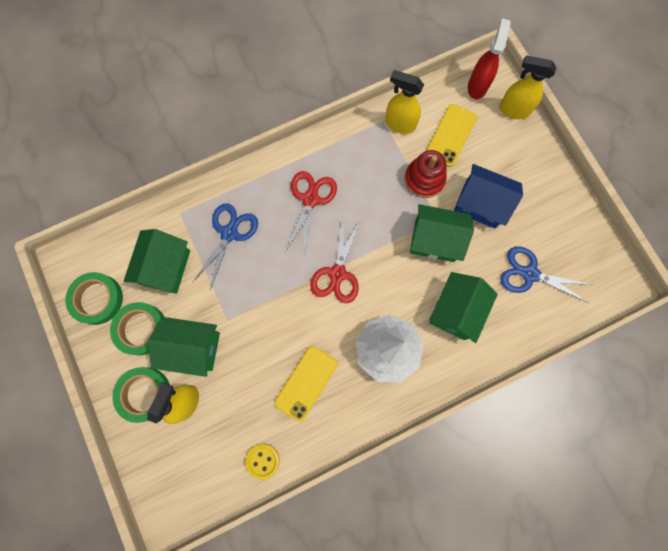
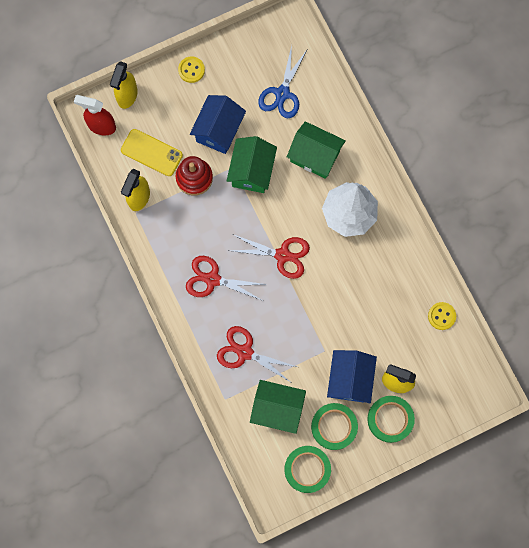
camera: 90 degrees left, 0 degrees up
(193, 348) = (349, 379): green house -> blue house
(229, 233) = (245, 352): blue scissors -> red scissors
(306, 383) = (378, 281): yellow phone -> none
(549, 174) = (191, 70): none -> yellow button

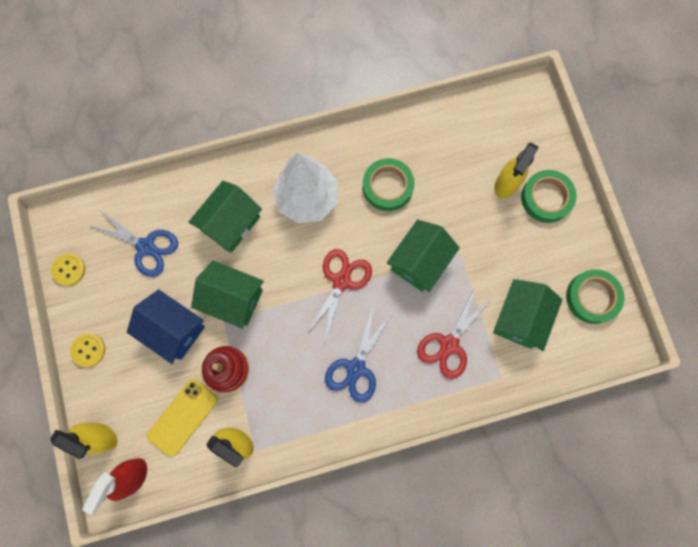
camera: 80 degrees left, 0 degrees up
(212, 279) = (356, 368): red scissors -> blue scissors
(311, 317) = (419, 262): none -> green house
(334, 427) = (547, 259): green tape -> green tape (387, 186)
(349, 379) = (496, 232): blue house -> none
(441, 316) = (440, 123): yellow button -> yellow button (69, 269)

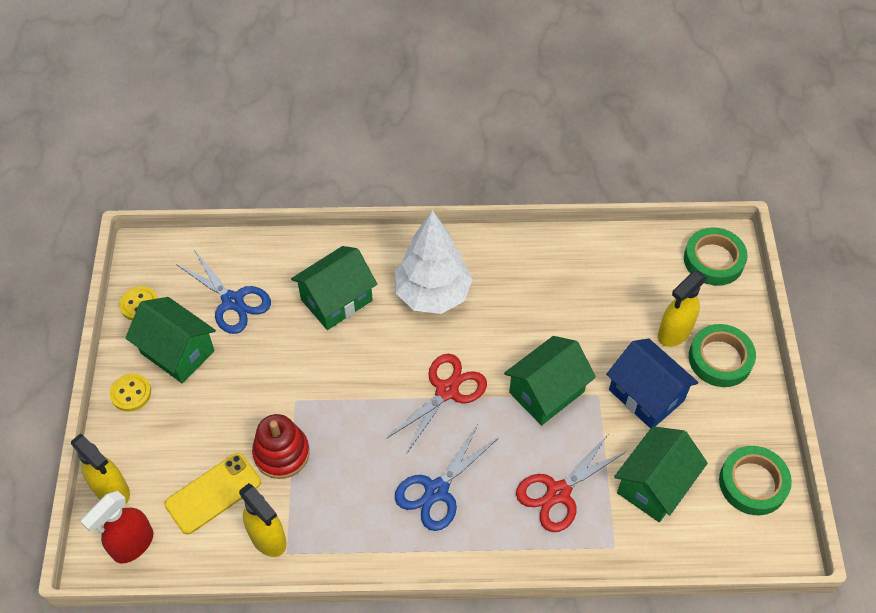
camera: 15 degrees right, 20 degrees down
(173, 329) = (235, 395): blue house -> blue house (646, 395)
(233, 299) = (314, 379): green house -> green house (177, 352)
(387, 186) = (530, 303): green tape -> green tape (713, 260)

